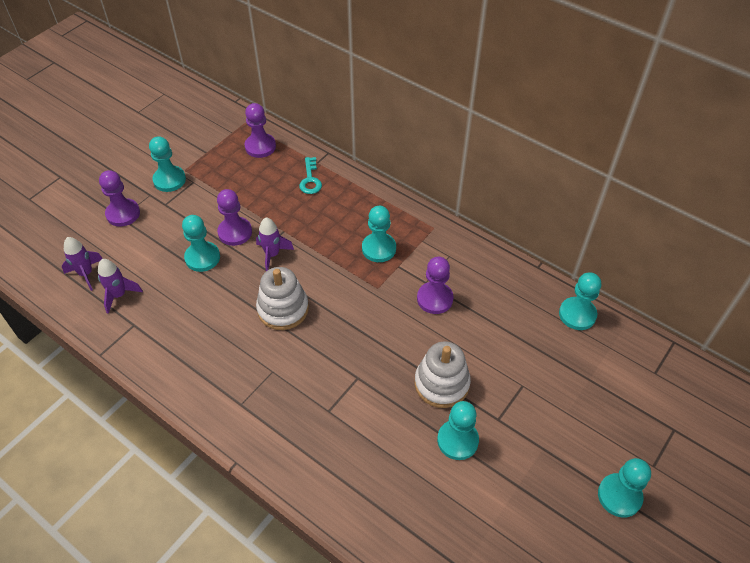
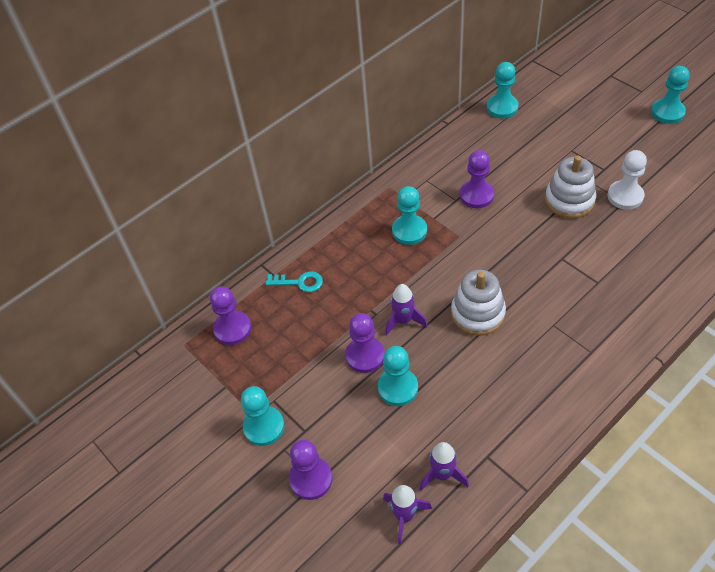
camera: 75 degrees left, 0 degrees up
(457, 440) = (625, 196): turquoise pawn -> white pawn

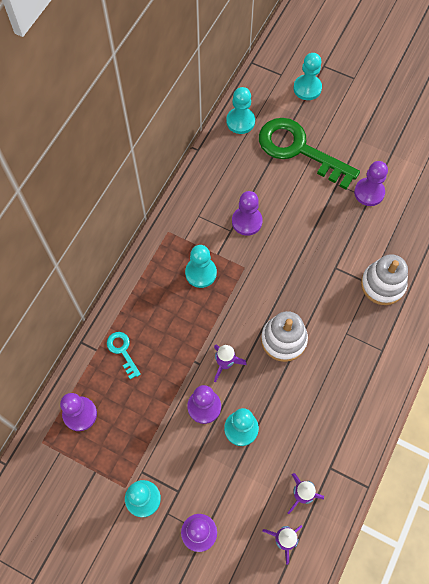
camera: 25 degrees left, 15 degrees up
(299, 282) = (122, 351): turquoise key -> turquoise key turned 105 degrees counterclockwise
(557, 143) = (299, 150): none -> green key
(569, 200) = (325, 208): white stacking toy -> white stacking toy (382, 284)
(625, 196) = (369, 192): white pawn -> purple pawn
(667, 112) = (381, 97): turquoise pawn -> turquoise pawn (307, 88)

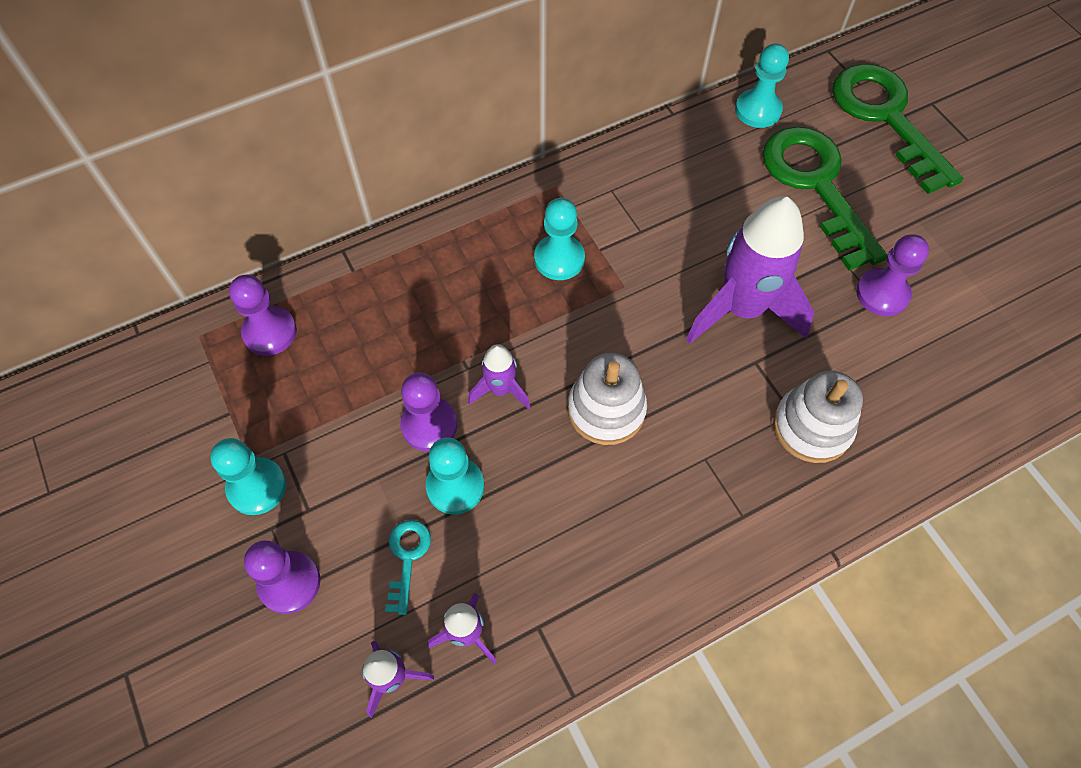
camera: 35 degrees right, 5 degrees down
(122, 351) = (383, 291): turquoise key -> turquoise key (407, 558)
(247, 221) = (672, 232): purple pawn -> none
(307, 88) = (886, 118): turquoise pawn -> green key
(310, 243) = (742, 309): none -> purple rocket

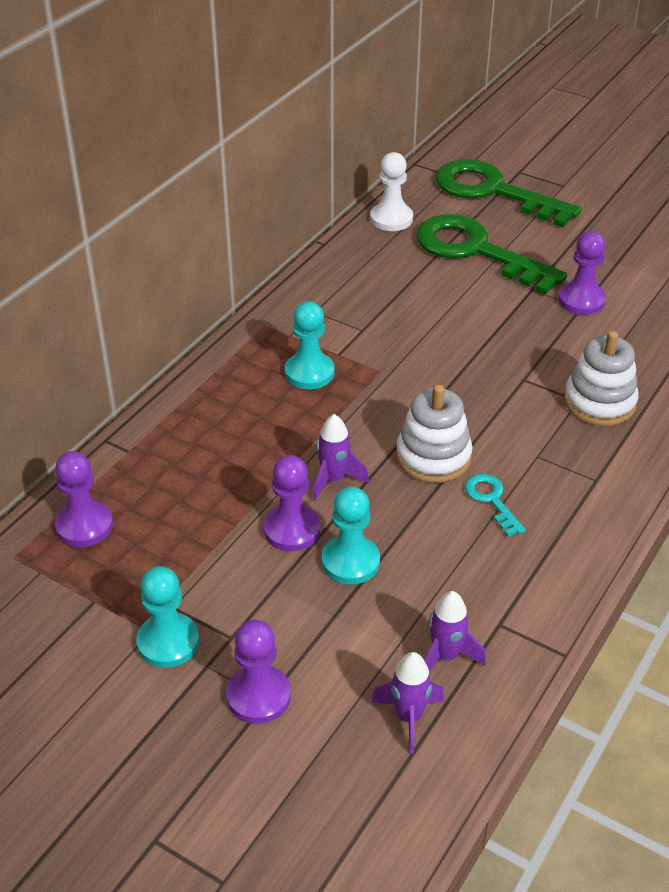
camera: 30 degrees left, 20 degrees down
(407, 558) = (350, 629): turquoise key -> turquoise key (491, 500)
(742, 309) = (485, 349): purple rocket -> none
(758, 110) = (391, 219): turquoise pawn -> white pawn

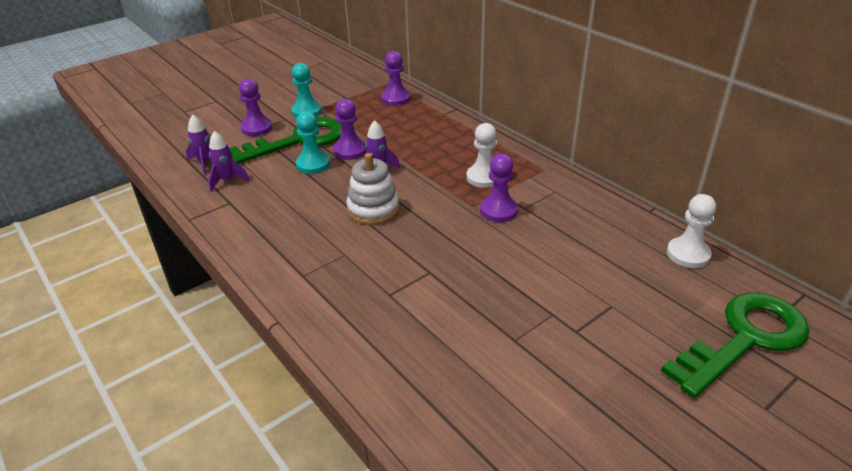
camera: 110 degrees right, 5 degrees down
(309, 373) = (483, 177): turquoise pawn -> white pawn
(476, 251) = (624, 294): green key -> green key (299, 140)
(491, 500) = (319, 223): turquoise key -> none
(581, 300) = (523, 342): purple pawn -> purple pawn (498, 210)
(599, 402) = (379, 305): white stacking toy -> none

